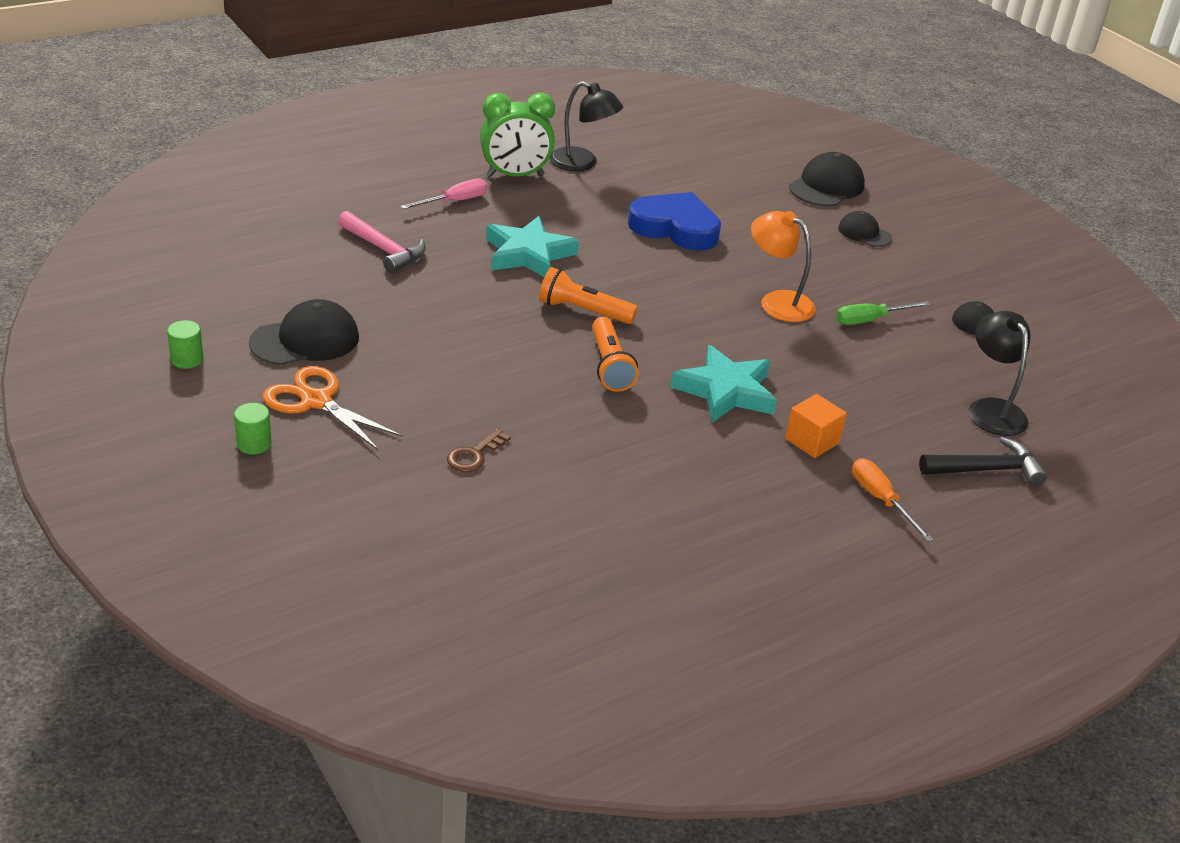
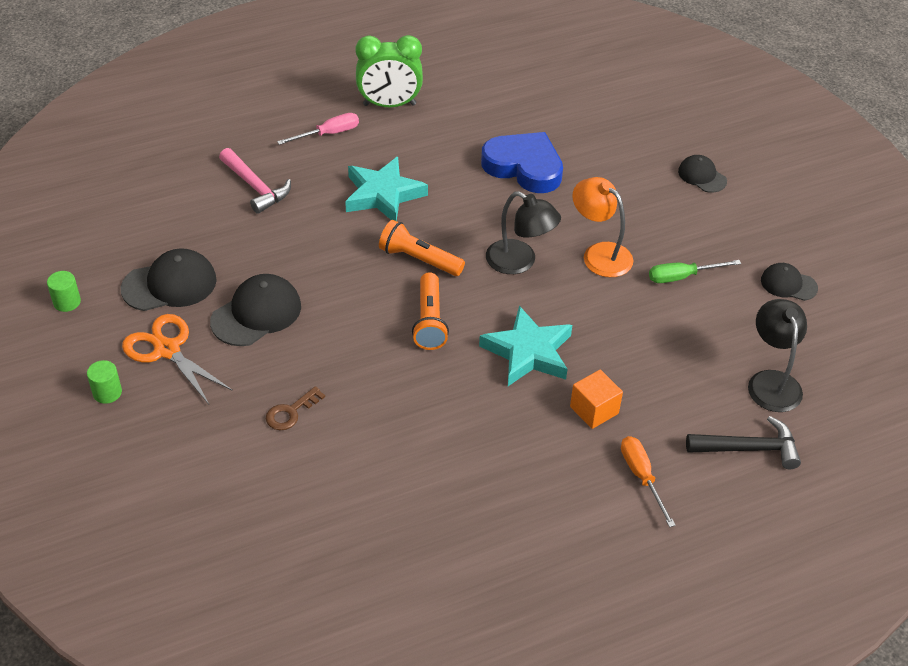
camera: 10 degrees right, 10 degrees up
(582, 163) = (454, 91): black lamp -> black lamp (519, 262)
(826, 186) = (679, 120): black cap -> black cap (256, 313)

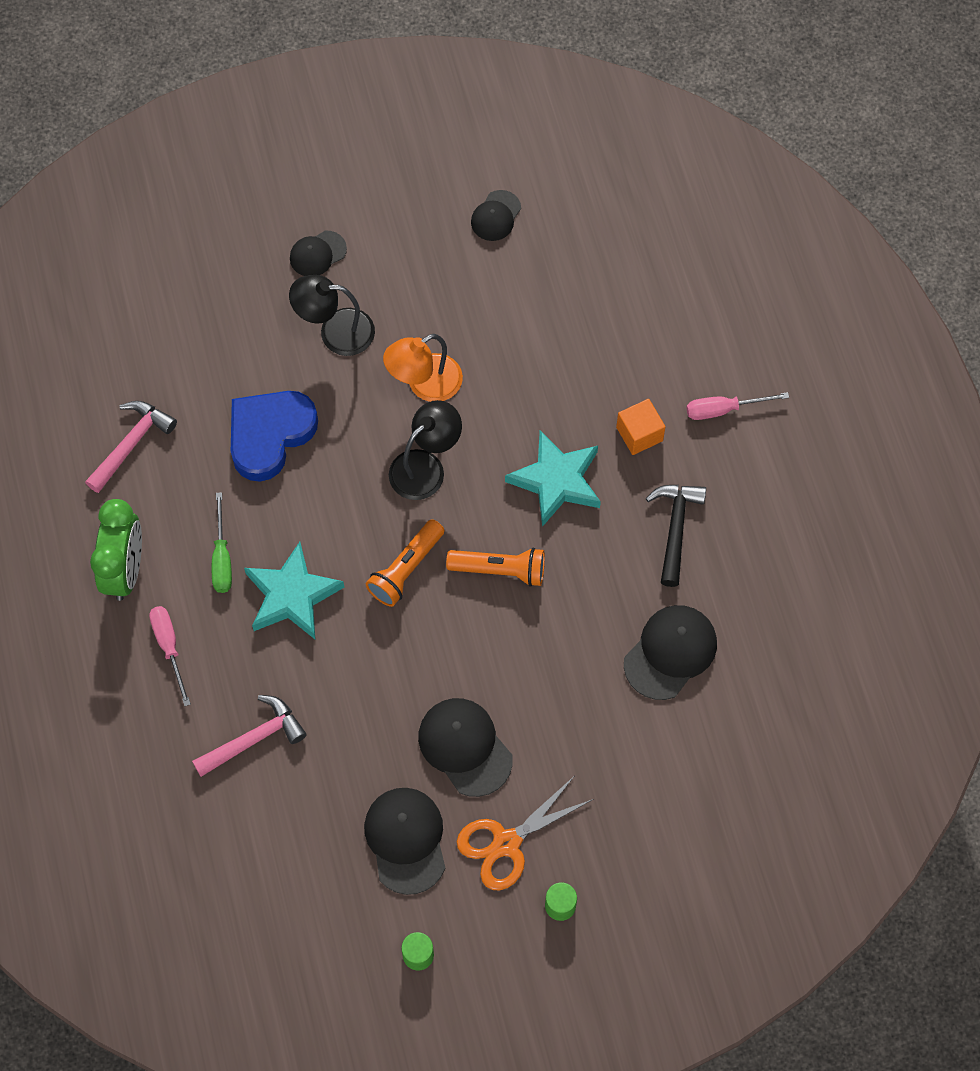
camera: 80 degrees left, 20 degrees up
(290, 412) = (609, 720): brown key -> none
(365, 454) = (670, 653): none -> black cap
(497, 96) = (131, 443): none -> pink hammer
(641, 477) = (724, 409): orange screwdriver -> pink screwdriver
(682, 277) = (471, 312): green screwdriver -> green screwdriver (222, 558)
(749, 448) = (701, 310): black hammer -> black hammer (675, 528)
(771, 381) = (623, 268): black lamp -> black lamp (335, 331)

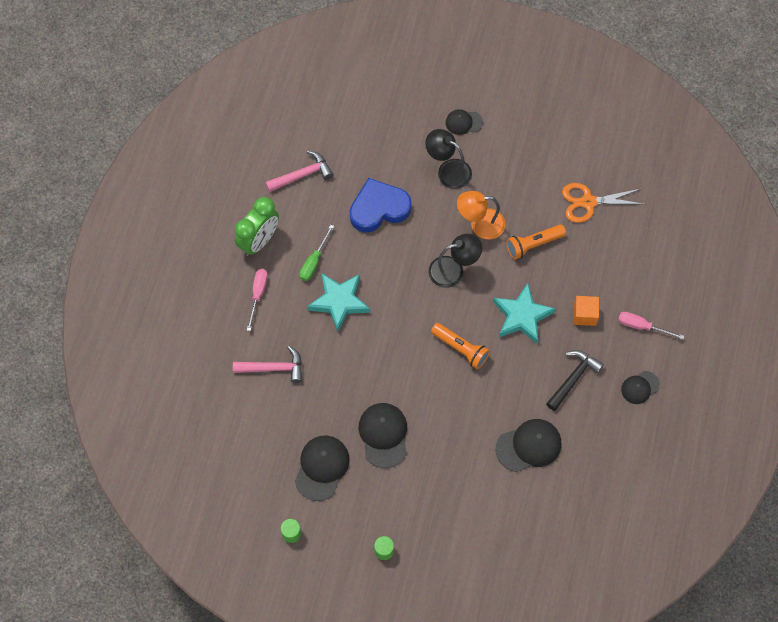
camera: 30 degrees right, 0 degrees up
(406, 569) = (409, 320): orange flashlight -> orange flashlight (533, 244)
(496, 216) = (576, 151): black cap -> black cap (640, 387)
(506, 843) = (375, 500): orange scissors -> orange scissors (588, 202)

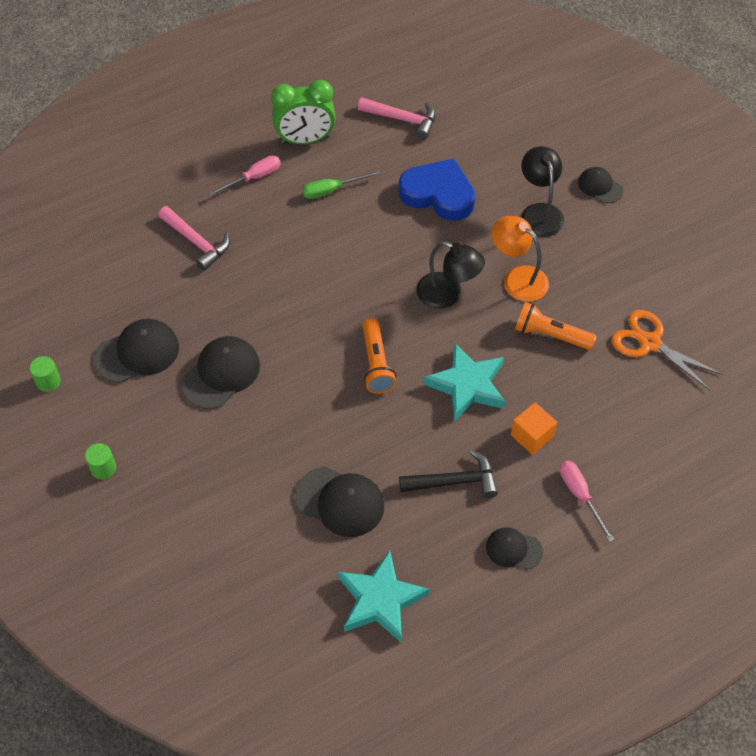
camera: 45 degrees right, 10 degrees down
(339, 302) = (314, 237): turquoise star -> turquoise star (380, 600)

